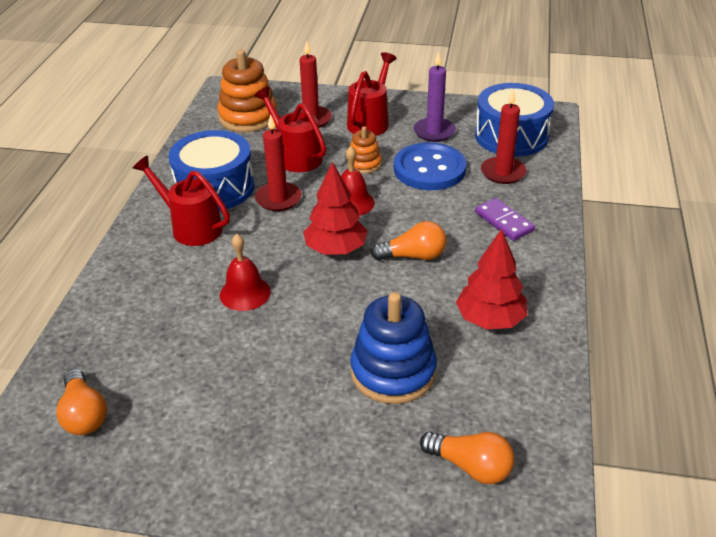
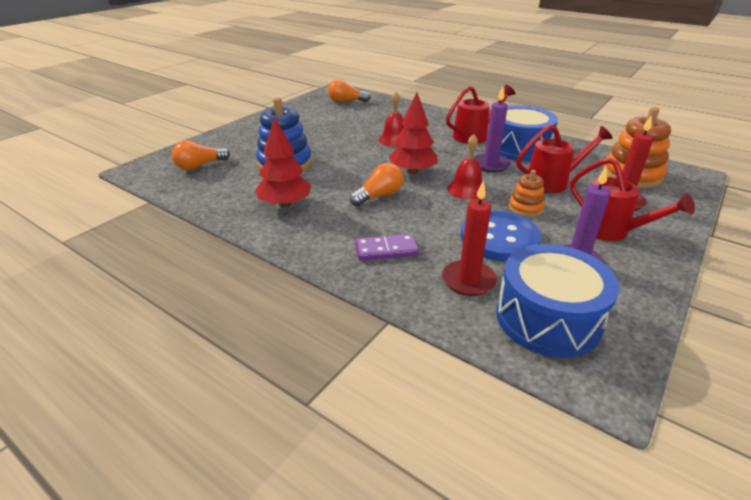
camera: 115 degrees right, 5 degrees down
(278, 199) = (490, 165): red candle -> purple candle
(413, 256) = (379, 196): orange light bulb -> orange light bulb turned 150 degrees counterclockwise

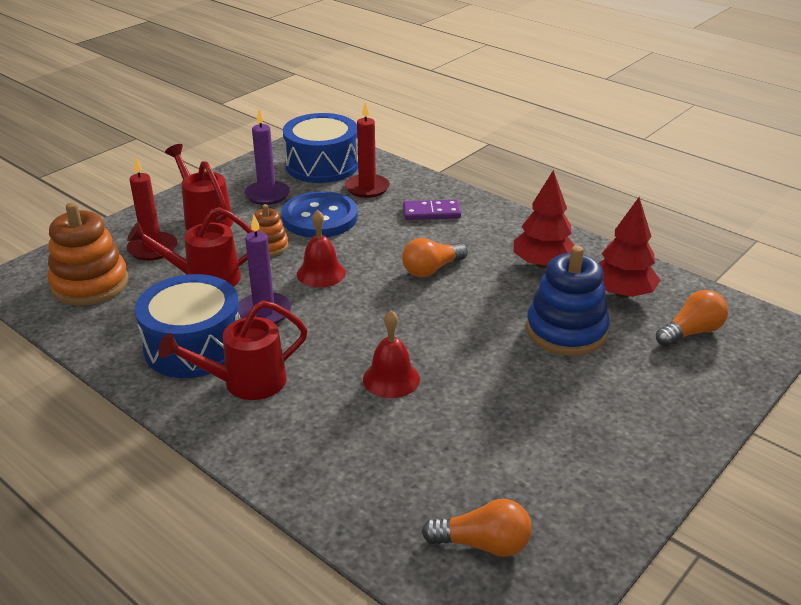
camera: 175 degrees left, 0 degrees up
(412, 171) = (380, 305): red tree -> red tree (622, 293)

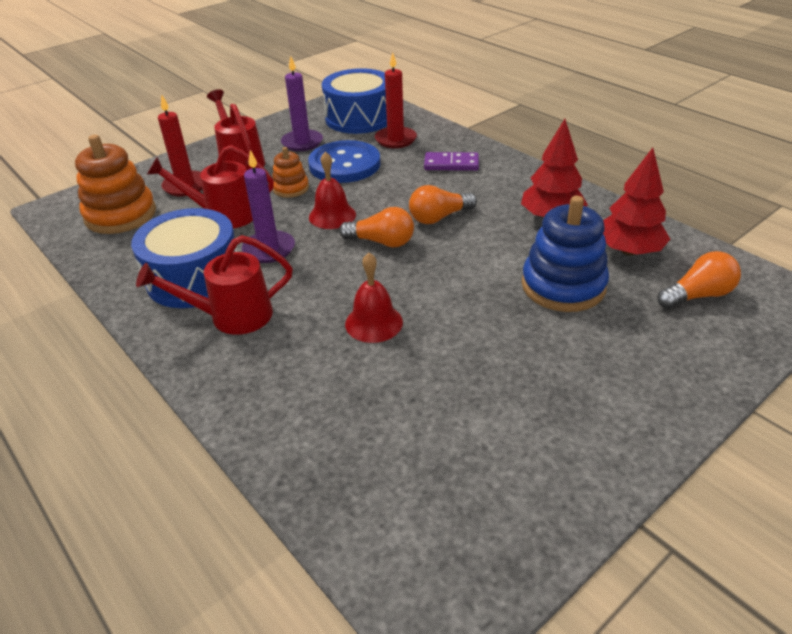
camera: 10 degrees right, 5 degrees up
(483, 544) = (428, 511): orange light bulb -> orange light bulb (381, 242)

